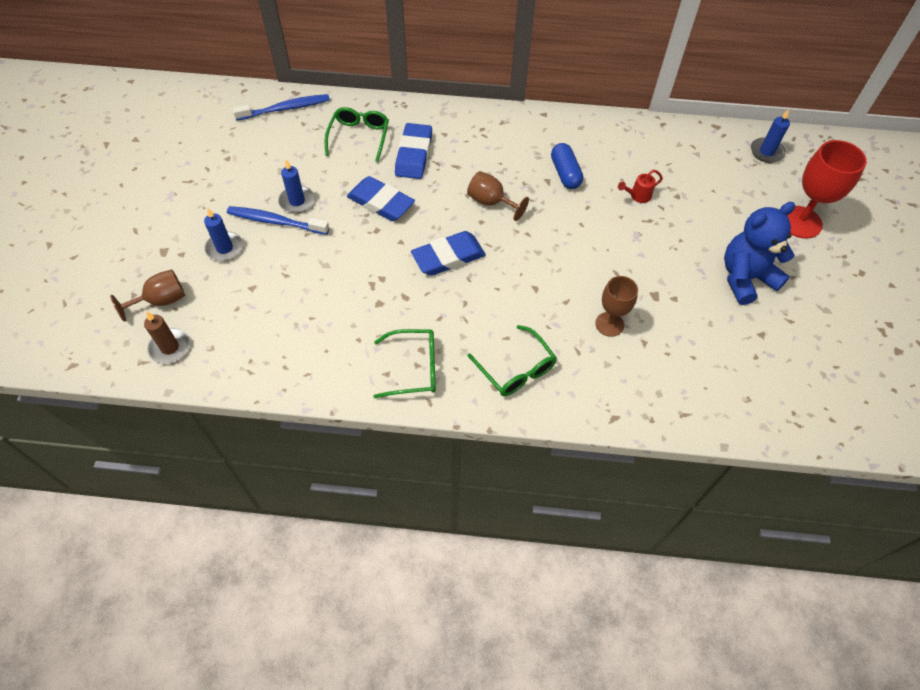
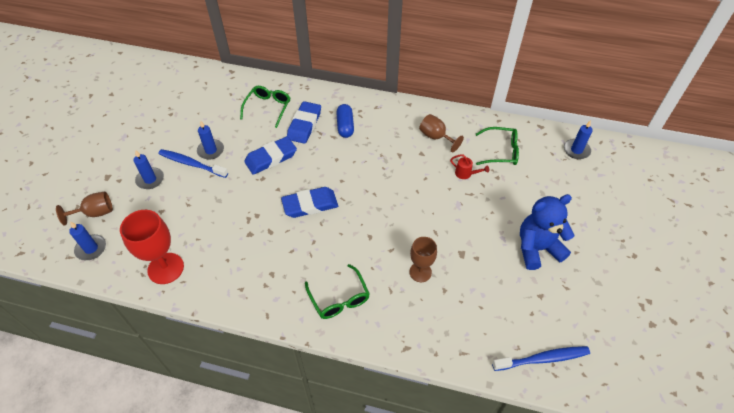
camera: 10 degrees right, 5 degrees down
(170, 347) = (91, 248): brown candle -> blue candle
(285, 109) = (221, 82): blue toothbrush -> blue toothbrush (542, 359)
(381, 202) = (271, 158): blue eraser -> blue eraser turned 75 degrees counterclockwise
(414, 368) = (262, 287): green glasses -> green glasses (501, 151)
(491, 202) = (352, 167): brown goblet -> brown goblet (436, 137)
(565, 173) = (414, 151): blue capsule -> blue capsule (345, 126)
(637, 196) = (466, 174): red watering can -> red watering can turned 135 degrees counterclockwise
(800, 222) = (592, 209): red goblet -> red goblet (166, 268)

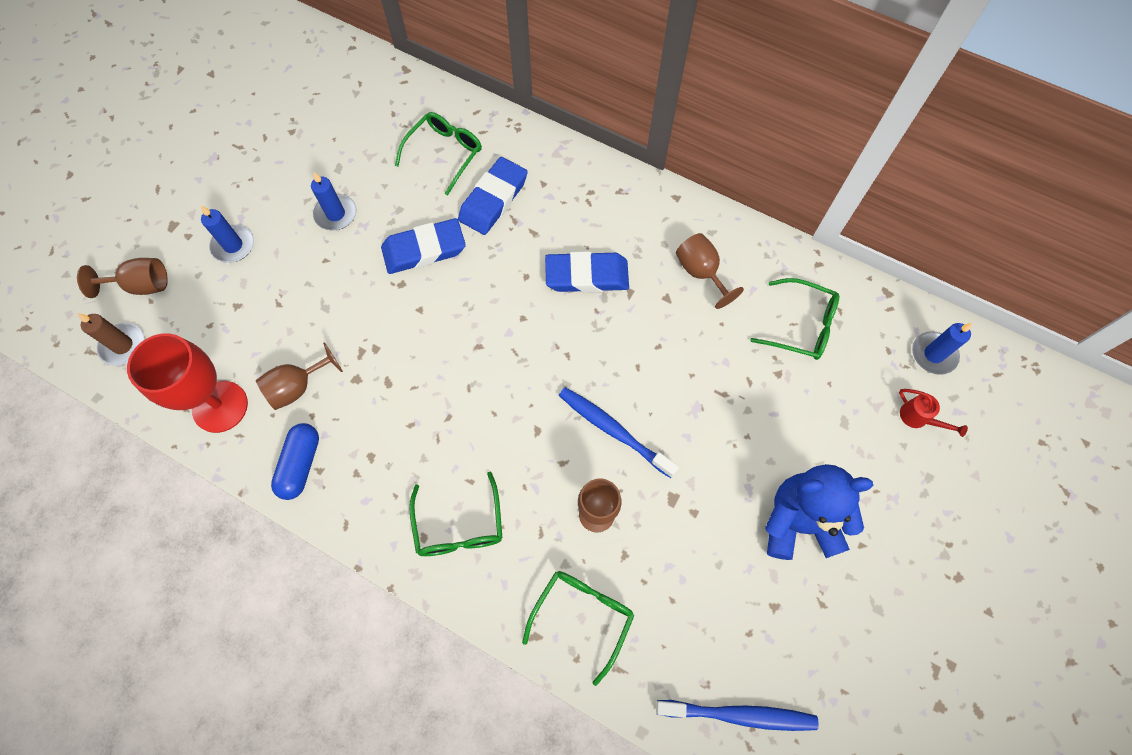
camera: 15 degrees right, 15 degrees up
(91, 248) = (123, 345): blue candle -> brown candle
(191, 164) = (301, 232): blue toothbrush -> blue toothbrush (614, 430)
(213, 246) = (297, 387): none -> brown goblet
(310, 205) = (461, 350): blue eraser -> blue eraser (587, 276)
(345, 126) = (558, 217): blue capsule -> blue capsule (300, 464)
(431, 329) = (583, 616): none -> green glasses
(466, 174) = (728, 355): red watering can -> red watering can (918, 418)

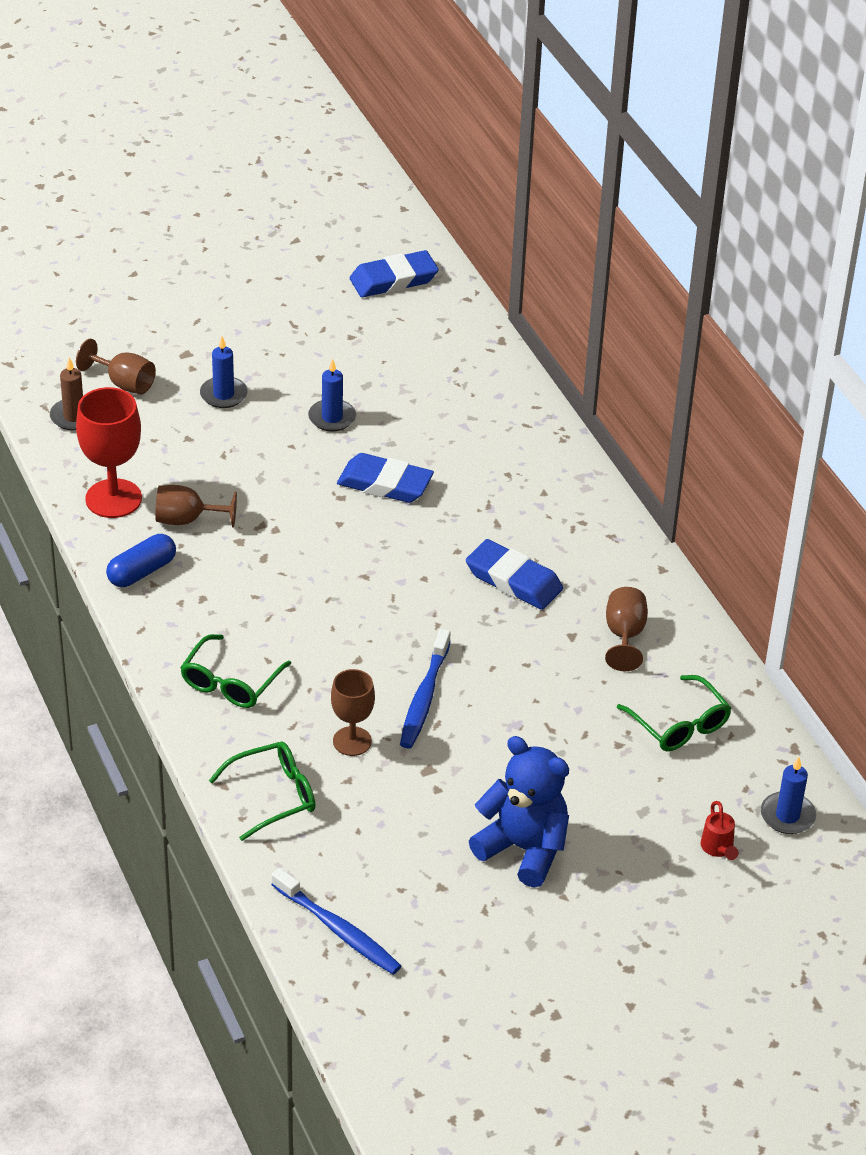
camera: 35 degrees right, 25 degrees down
(444, 154) = (474, 423): green glasses -> none
(493, 199) = (484, 480): blue eraser -> blue eraser (393, 280)
(614, 430) = (424, 697): blue toothbrush -> blue toothbrush turned 150 degrees counterclockwise

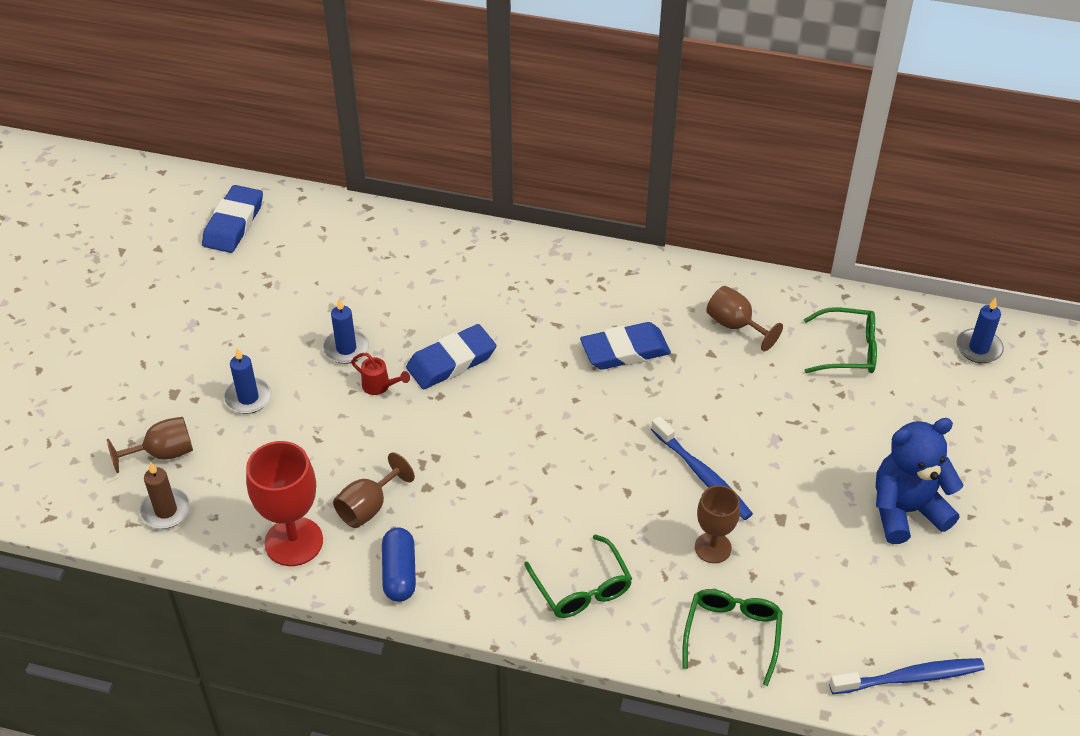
camera: 50 degrees left, 5 degrees up
(718, 849) = (984, 403): red watering can -> red watering can (380, 386)

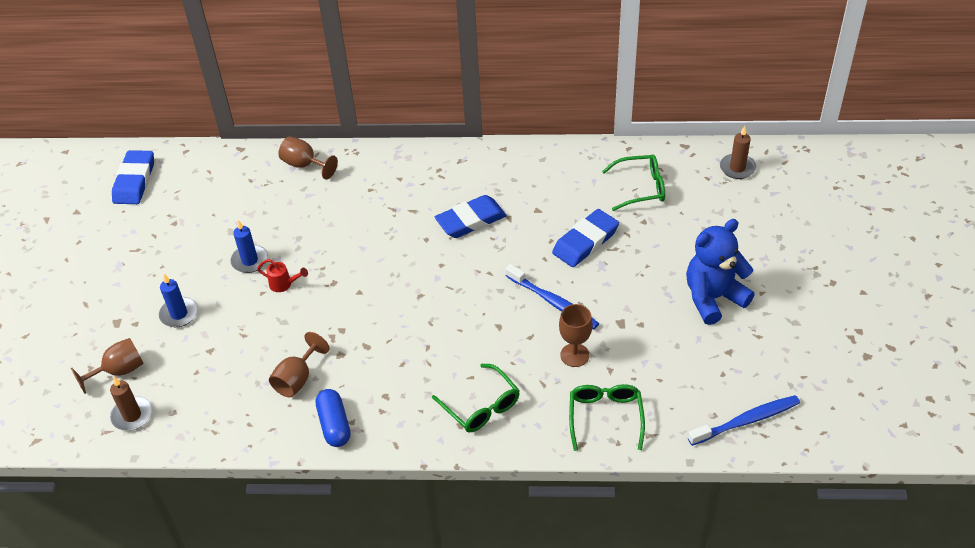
camera: 10 degrees left, 0 degrees up
(294, 541) = (243, 418): red goblet -> none
(451, 361) = (336, 254): blue eraser -> blue eraser (585, 242)
(735, 325) = (551, 185): brown goblet -> brown goblet (304, 165)
(979, 348) = (737, 168): blue candle -> brown candle

